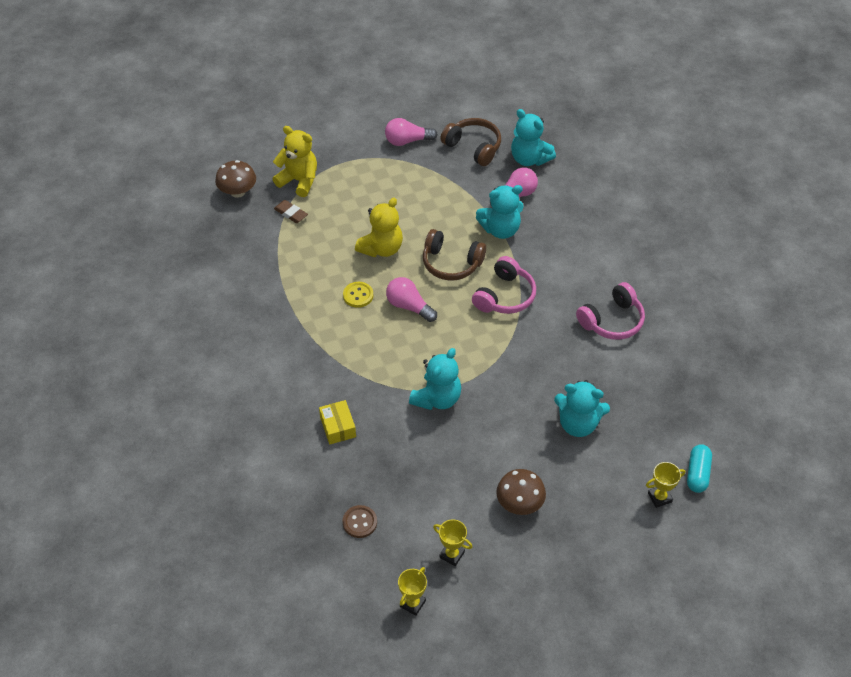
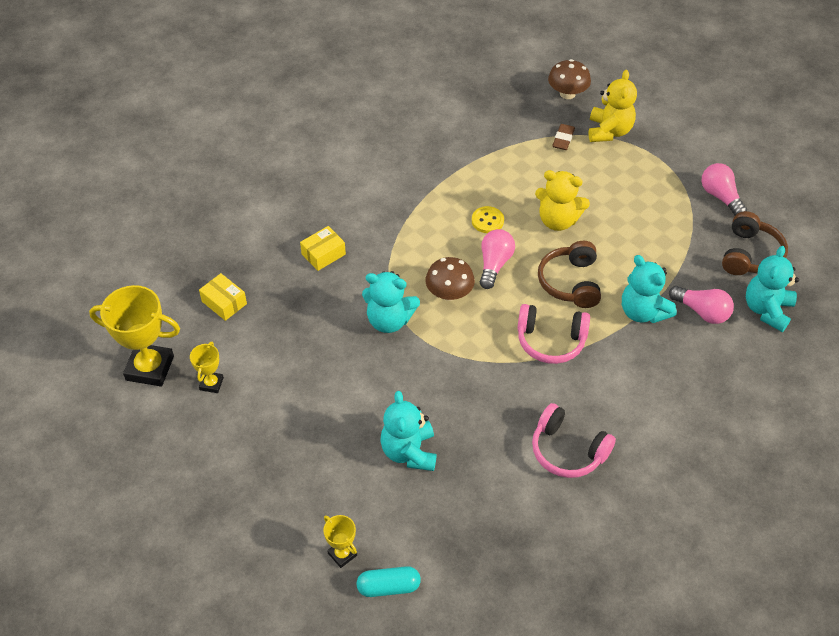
camera: 70 degrees right, 0 degrees up
(360, 522) = (224, 302): brown button -> yellow box
(412, 603) = (150, 368): yellow trophy -> yellow trophy, size x2.00
(519, 503) = (289, 424): brown mushroom -> brown mushroom (449, 293)

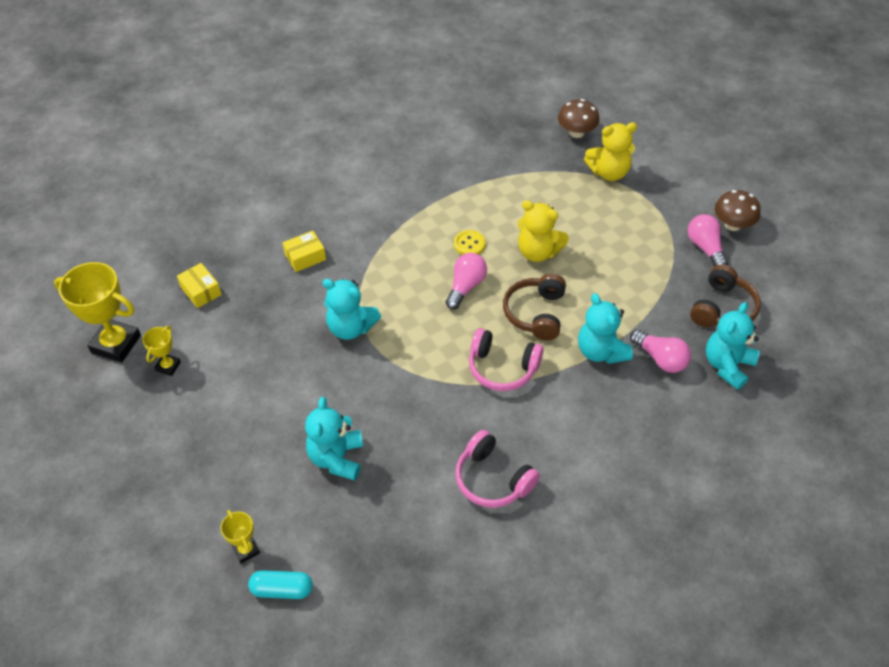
camera: 10 degrees right, 0 degrees up
(449, 293) = (415, 309): brown mushroom -> brown mushroom (732, 224)
(563, 139) = (562, 175): brown eraser -> none
(609, 131) = (609, 172): yellow teddy bear -> yellow teddy bear turned 60 degrees clockwise

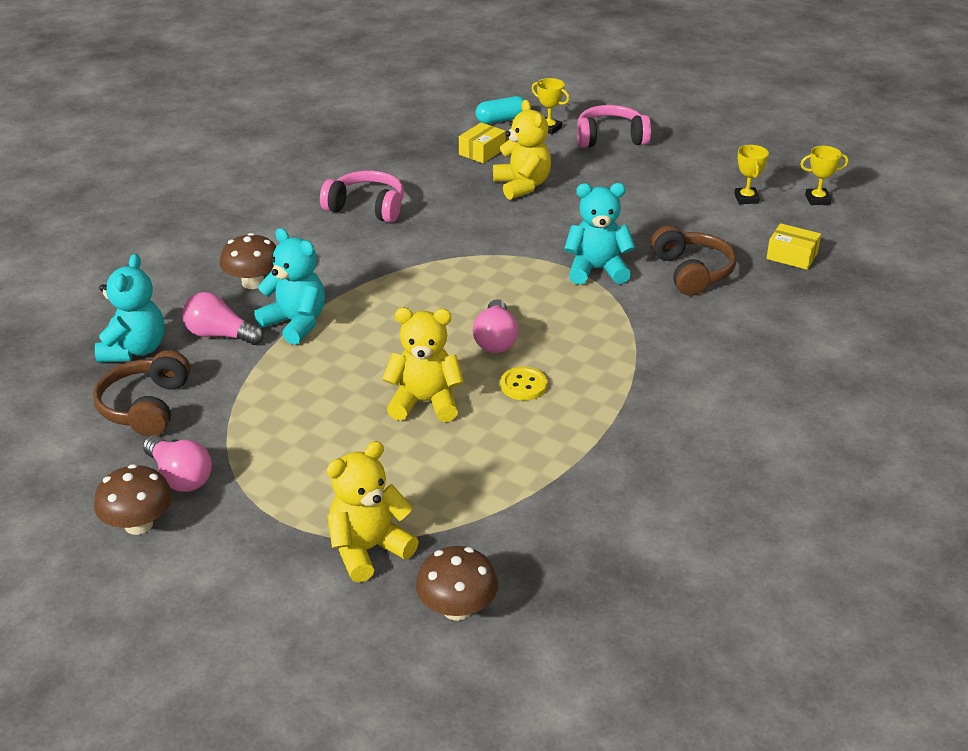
camera: 155 degrees right, 15 degrees down
(116, 344) = (817, 199): yellow trophy -> yellow trophy, size x0.50
(305, 257) = (715, 315): yellow box -> yellow box (482, 152)
(337, 458) = (522, 186): turquoise teddy bear -> yellow teddy bear
(502, 368) = (404, 281): pink headphones -> pink headphones (610, 138)
(536, 313) = (392, 337): brown headphones -> brown headphones (692, 272)
(623, 410) = (253, 282): none -> brown mushroom

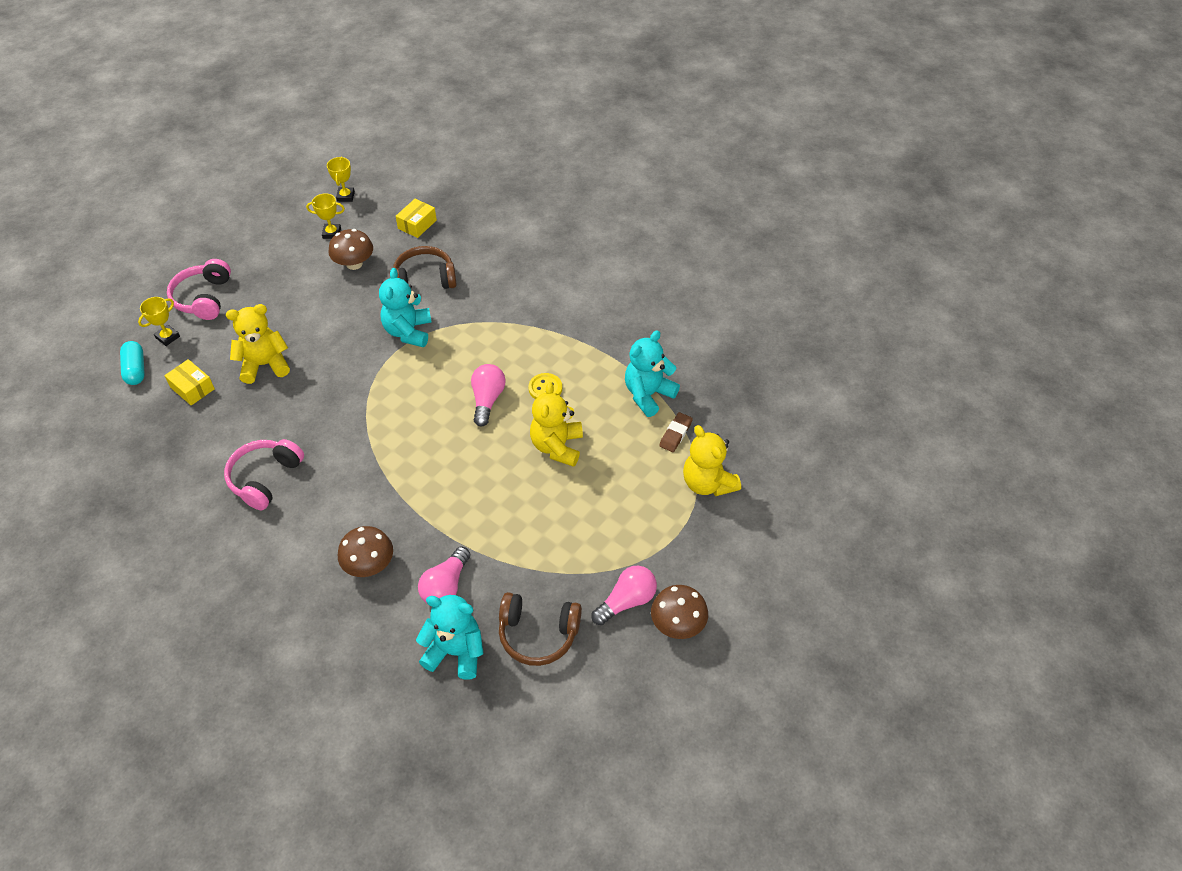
camera: 85 degrees left, 15 degrees up
(296, 323) = (439, 530): turquoise teddy bear -> turquoise teddy bear (648, 395)
(457, 513) = (675, 434): none -> brown eraser
(457, 608) = (759, 439): brown mushroom -> brown mushroom (354, 264)
(495, 339) = (487, 400): pink light bulb -> pink light bulb turned 90 degrees counterclockwise

